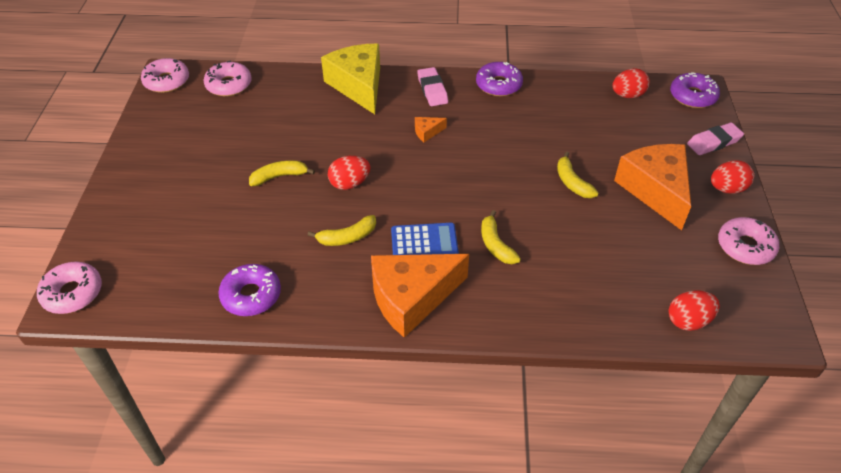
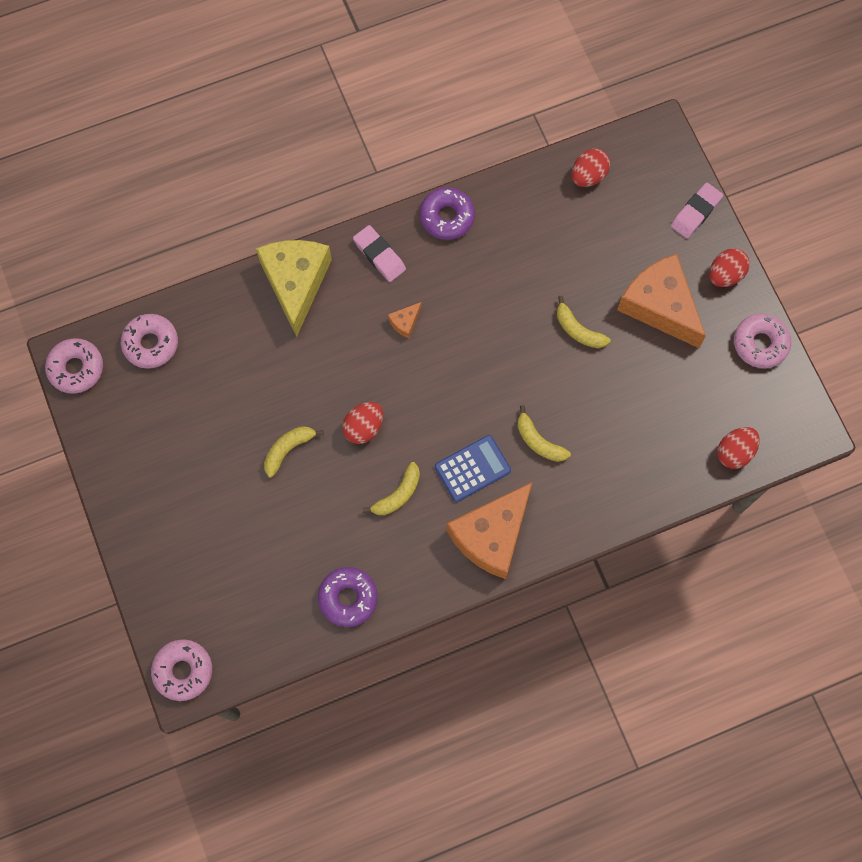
camera: 25 degrees left, 25 degrees up
(358, 86) = (296, 283): yellow cheese -> yellow cheese turned 45 degrees clockwise
(692, 96) = (655, 149): purple donut -> none

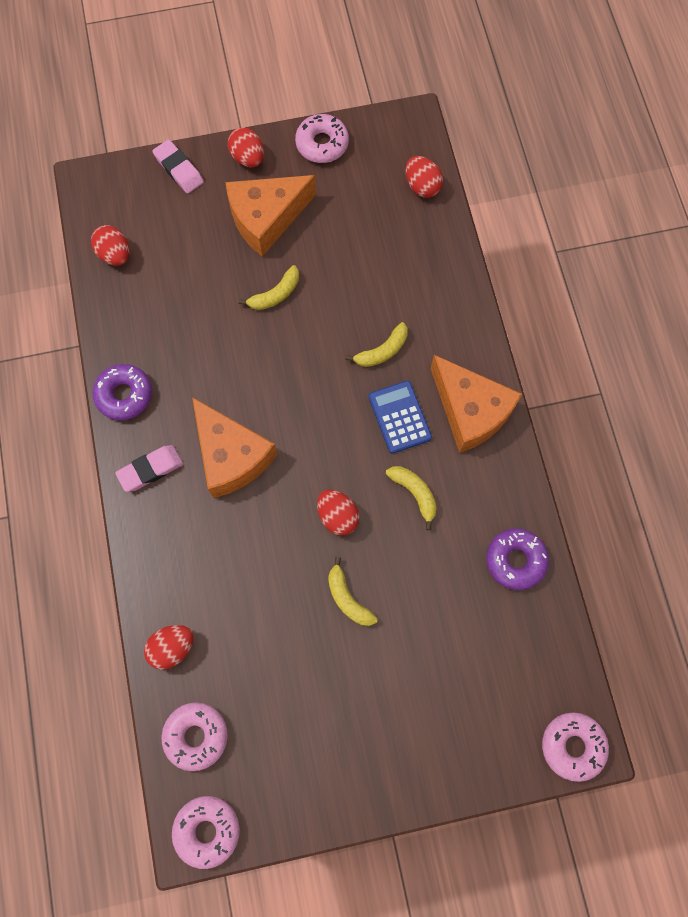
camera: 80 degrees left, 0 degrees up
(222, 308) = (172, 647): none -> red egg
(296, 283) = (161, 562): yellow cheese -> none
(405, 322) = (231, 456): orange cheese -> orange cheese, size x2.49

